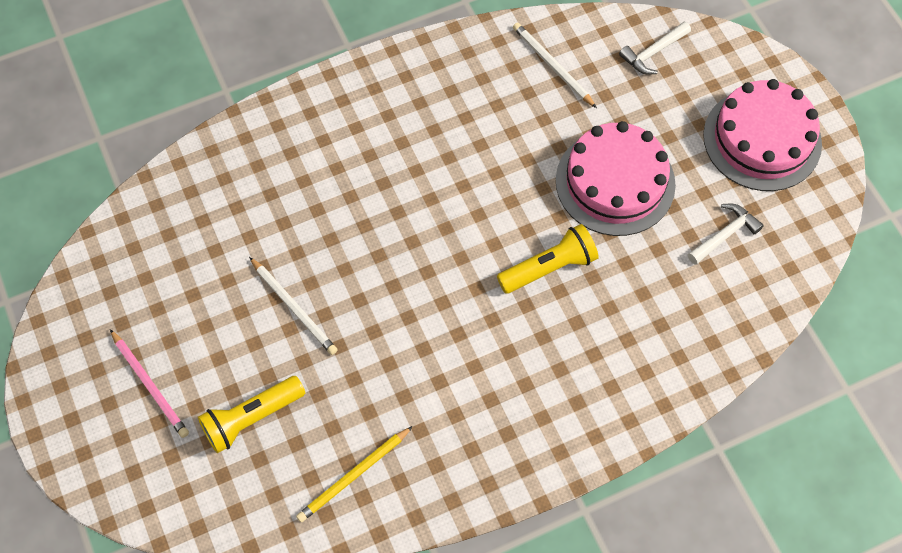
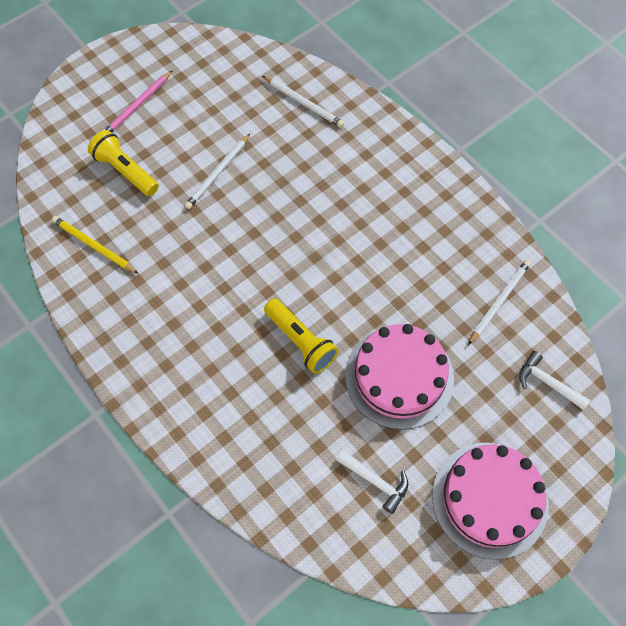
camera: 75 degrees right, 0 degrees up
(223, 187) = (304, 103): none -> white pencil

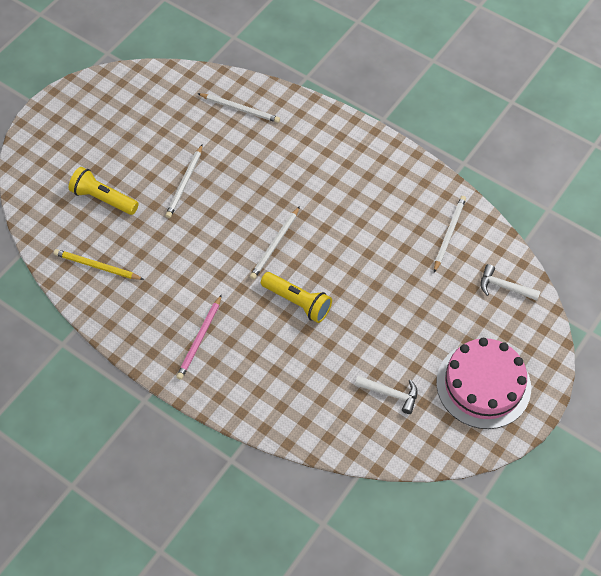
camera: 15 degrees left, 5 degrees down
(138, 106) = (95, 141): pink pencil -> pink pencil (200, 339)
(295, 267) = (275, 245): none -> white pencil
(399, 377) = (386, 310): pink cake -> none

